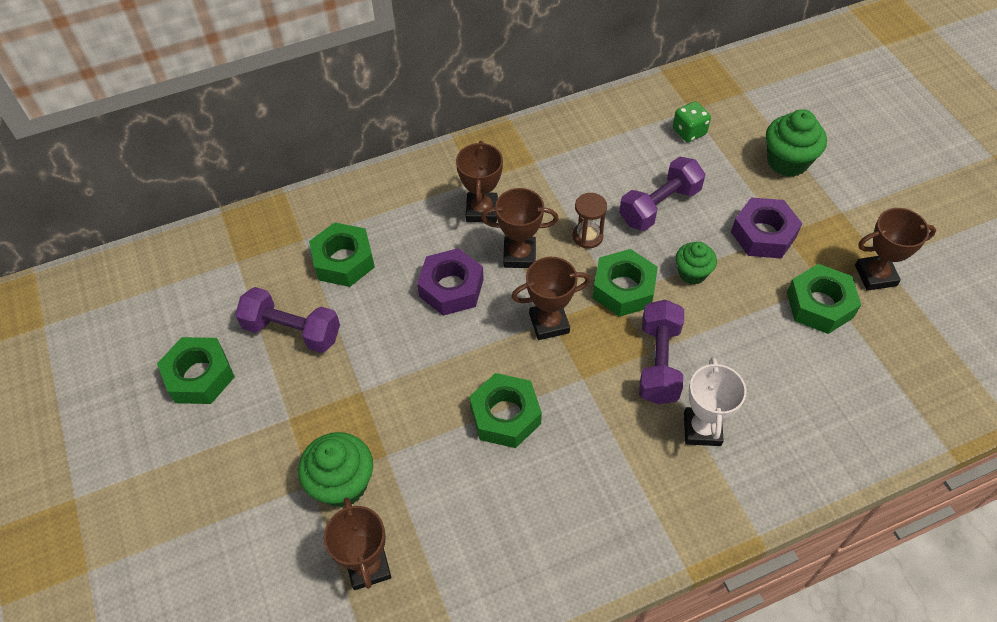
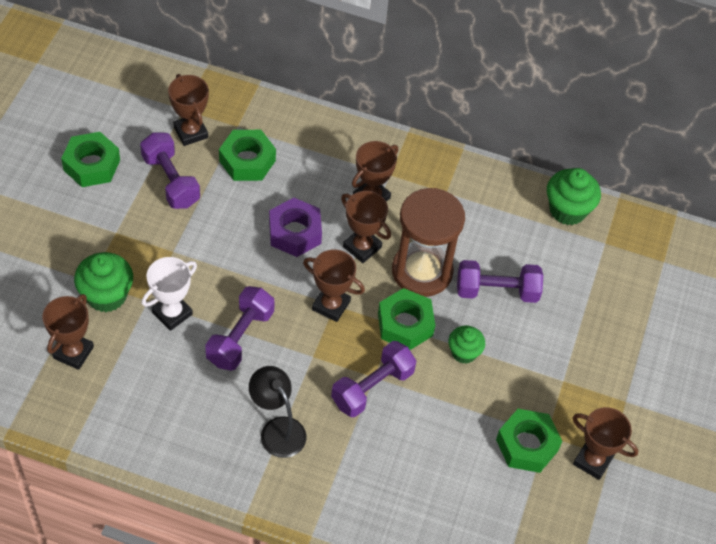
camera: 35 degrees right, 0 degrees up
(266, 275) = (191, 132): none -> brown trophy
(505, 415) = (240, 337): green nut -> purple dumbbell
(587, 236) = (422, 271): brown hourglass -> brown hourglass, size x2.20
(626, 468) = (277, 429): none -> black lamp
(689, 132) = (583, 257): green dice -> none
(702, 429) = (351, 449): white trophy -> white trophy (172, 313)
(763, 234) = (547, 369): purple nut -> none
(787, 162) = (630, 336): green cupcake -> green cupcake (567, 210)

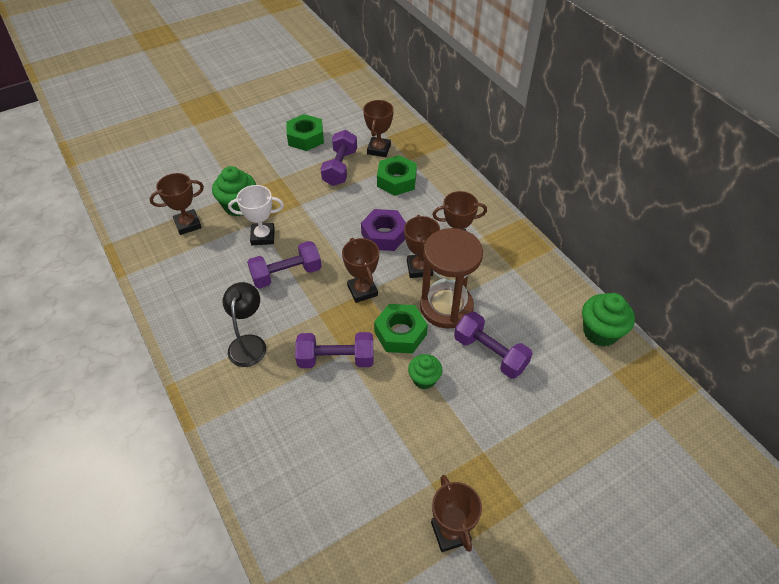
camera: 45 degrees right, 5 degrees down
(527, 445) = (408, 479): green nut -> none

